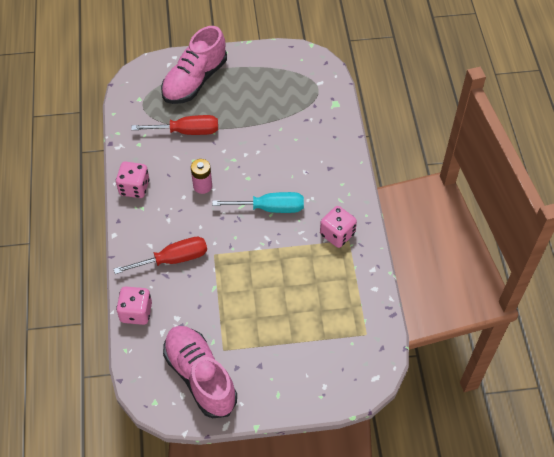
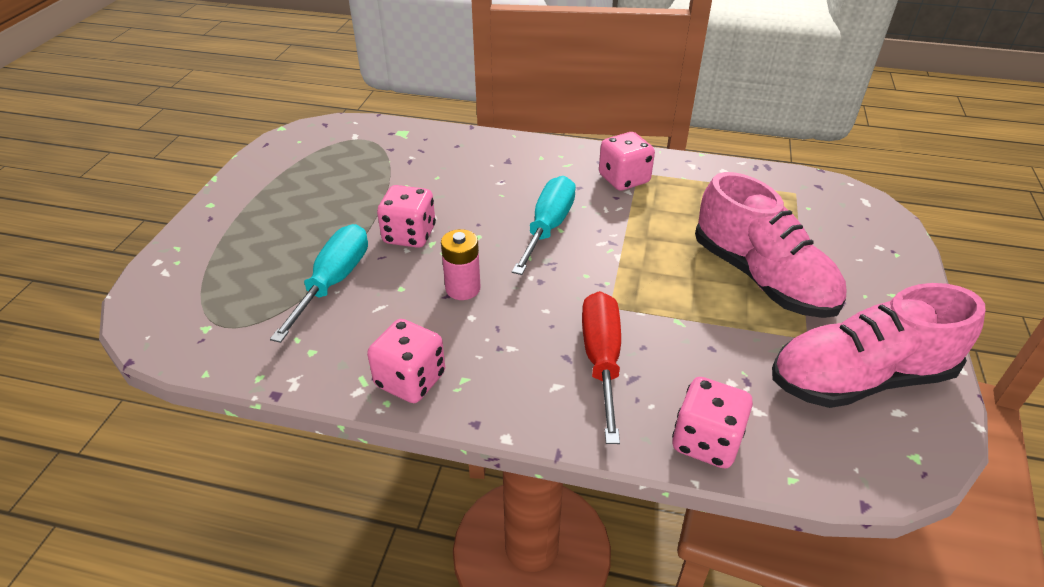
camera: 70 degrees left, 15 degrees down
(187, 131) = (334, 281): red screwdriver -> turquoise screwdriver
(194, 80) = (233, 249): pink shoe -> pink shoe (762, 278)
(236, 147) = (409, 235): none -> pink dice

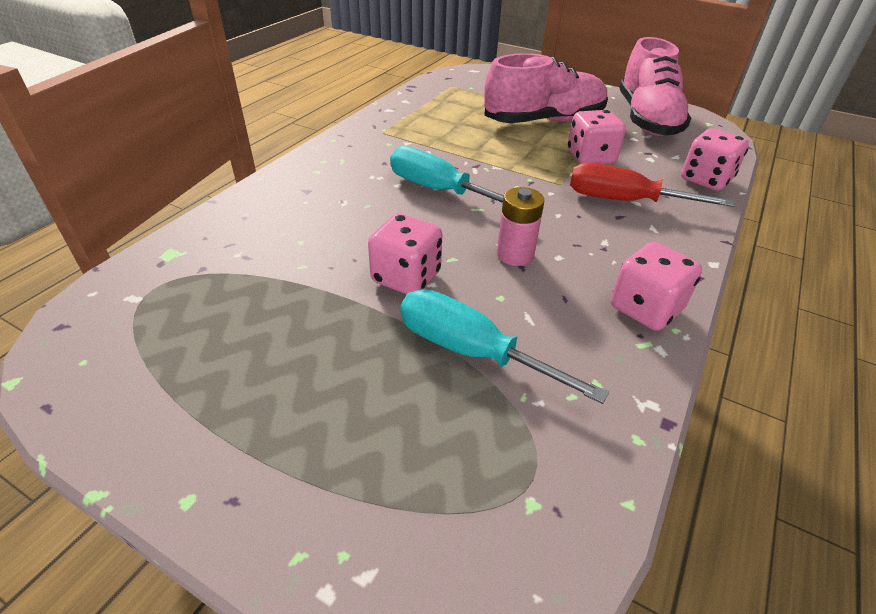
camera: 75 degrees left, 0 degrees up
(624, 179) = (388, 140): pink dice -> pink dice (590, 157)

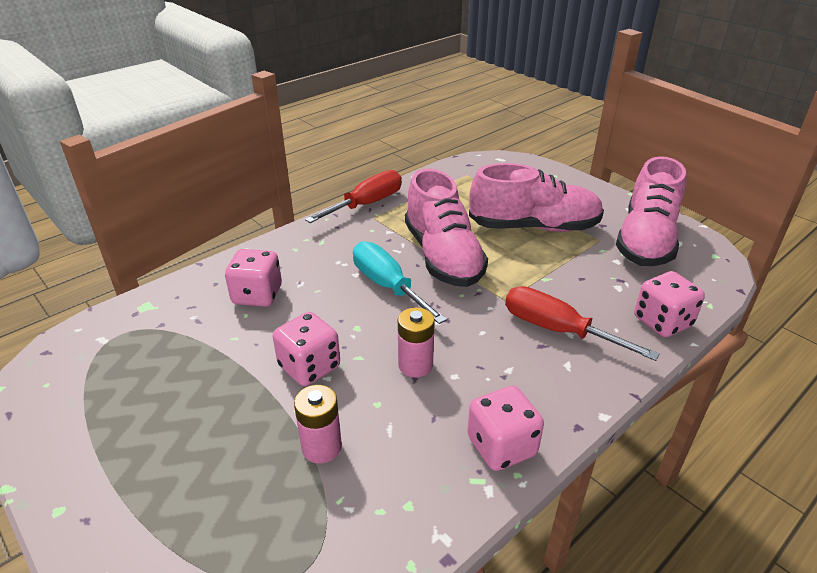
camera: 20 degrees right, 5 degrees down
(368, 122) = (367, 204): none -> red screwdriver
(471, 351) = (321, 447): turquoise screwdriver -> pink battery
(476, 156) = (443, 256): none -> pink shoe
(590, 157) = (555, 276): pink dice -> pink dice (257, 295)

